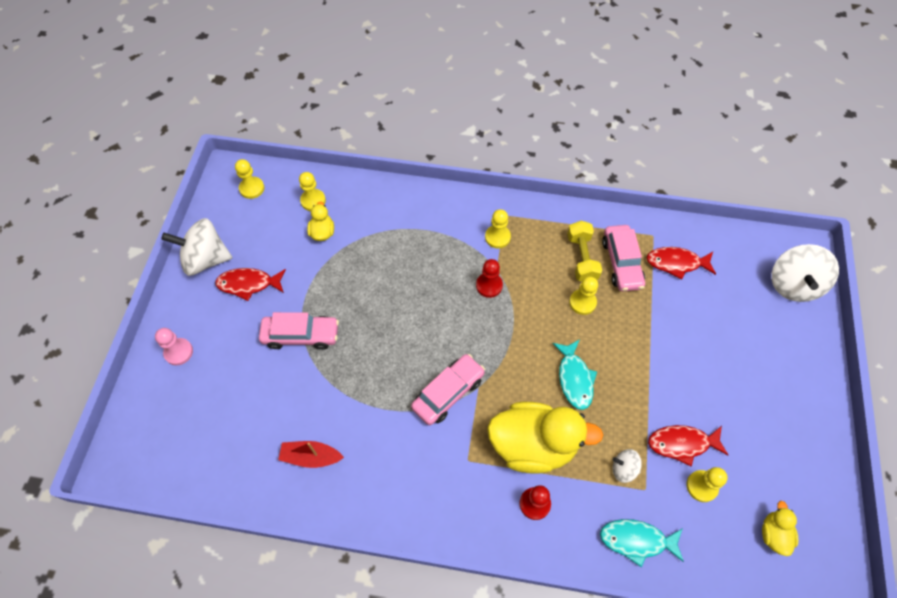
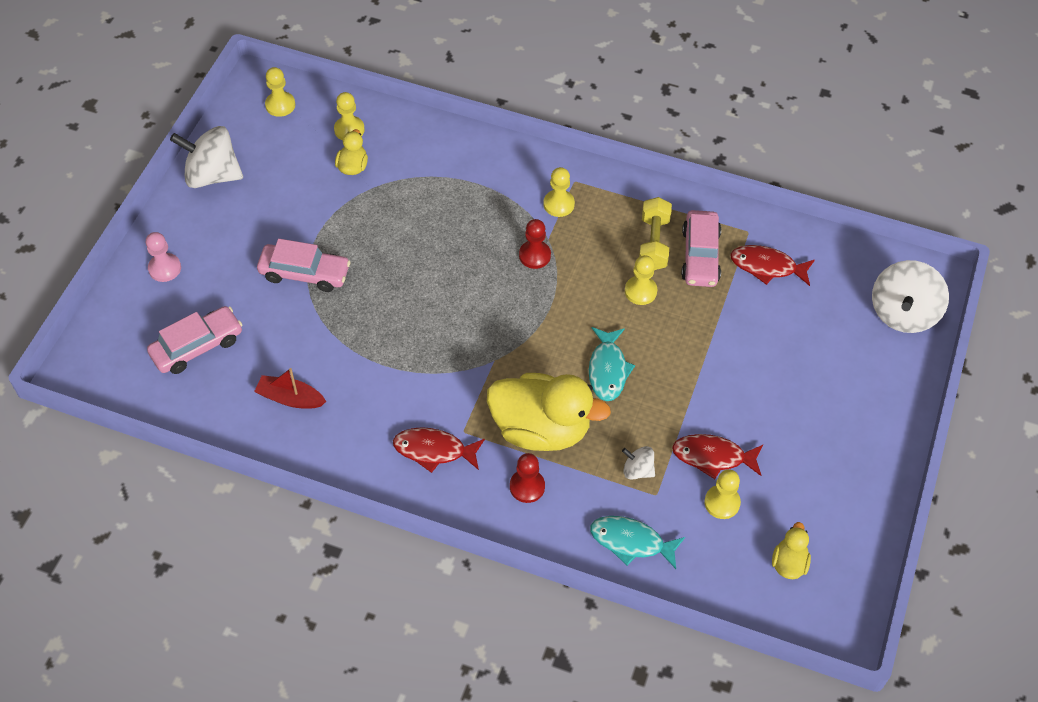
camera: 10 degrees right, 5 degrees down
(248, 284) = (256, 210): red fish -> red fish (434, 450)
(448, 393) = (458, 360): pink car -> pink car (197, 346)

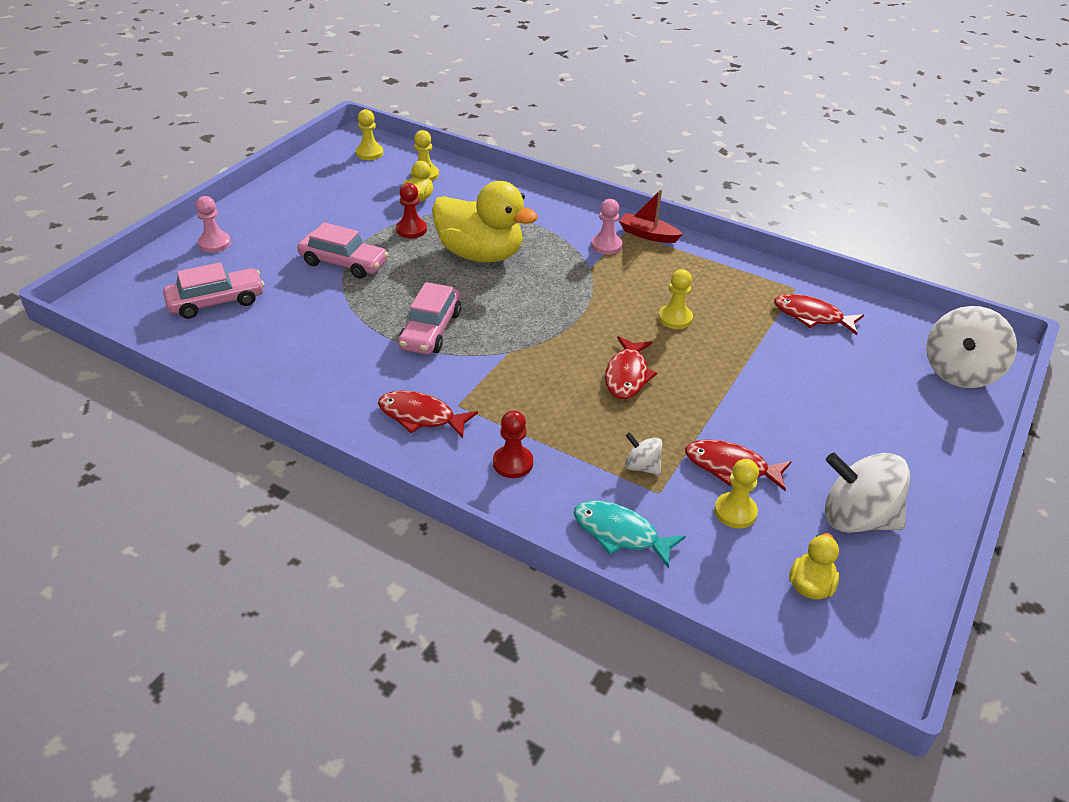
camera: 10 degrees right, 15 degrees down
(212, 175) = (289, 189): white spinning top -> white spinning top (857, 518)
(290, 398) = (289, 353): red boat -> red boat (648, 235)
(534, 255) = (573, 278): red pawn -> red pawn (411, 230)
(541, 429) = (542, 414): yellow duck -> yellow duck (481, 254)
(558, 204) = (606, 245): yellow pawn -> pink pawn
(608, 370) = (627, 375): turquoise fish -> red fish
(653, 243) = (695, 284): yellow dumbbell -> none
(700, 256) = (742, 299): pink car -> pink car (431, 330)

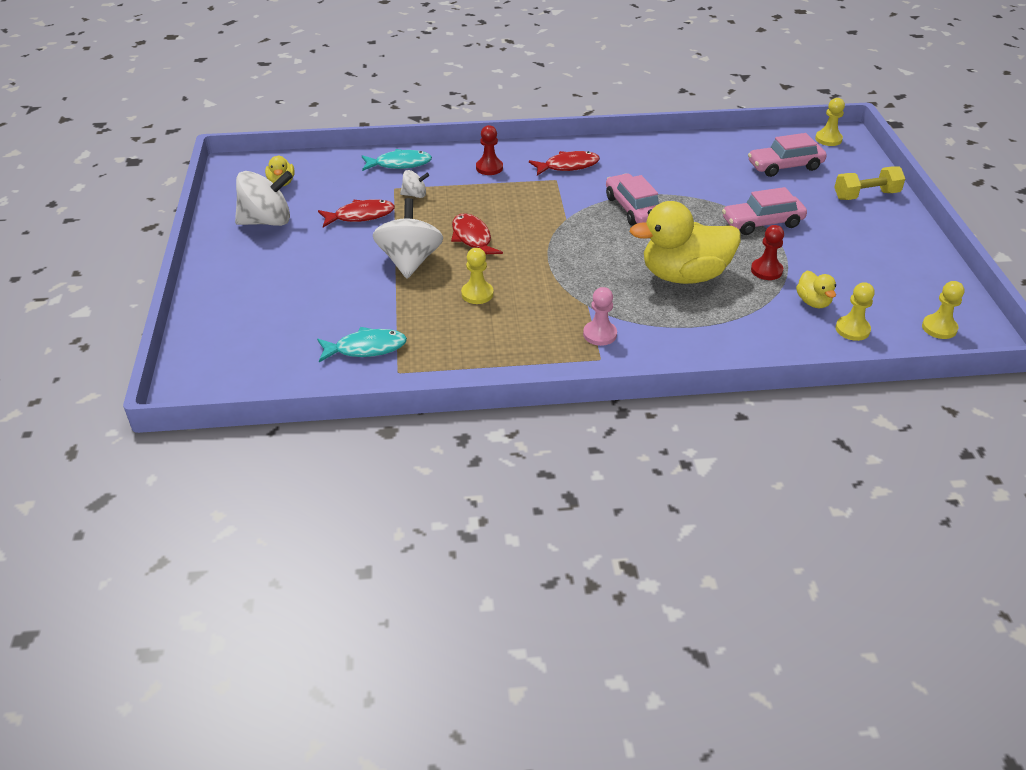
camera: 145 degrees right, 0 degrees up
(214, 243) = (866, 195): pink pawn -> yellow dumbbell
(216, 302) = (785, 166): pink car -> pink car turned 45 degrees clockwise
(648, 235) = (577, 365): red boat -> none
(735, 512) = (343, 196): yellow pawn -> yellow pawn (828, 139)
(812, 316) = (366, 348): red fish -> turquoise fish
(959, 372) = (216, 352): white spinning top -> white spinning top (410, 261)

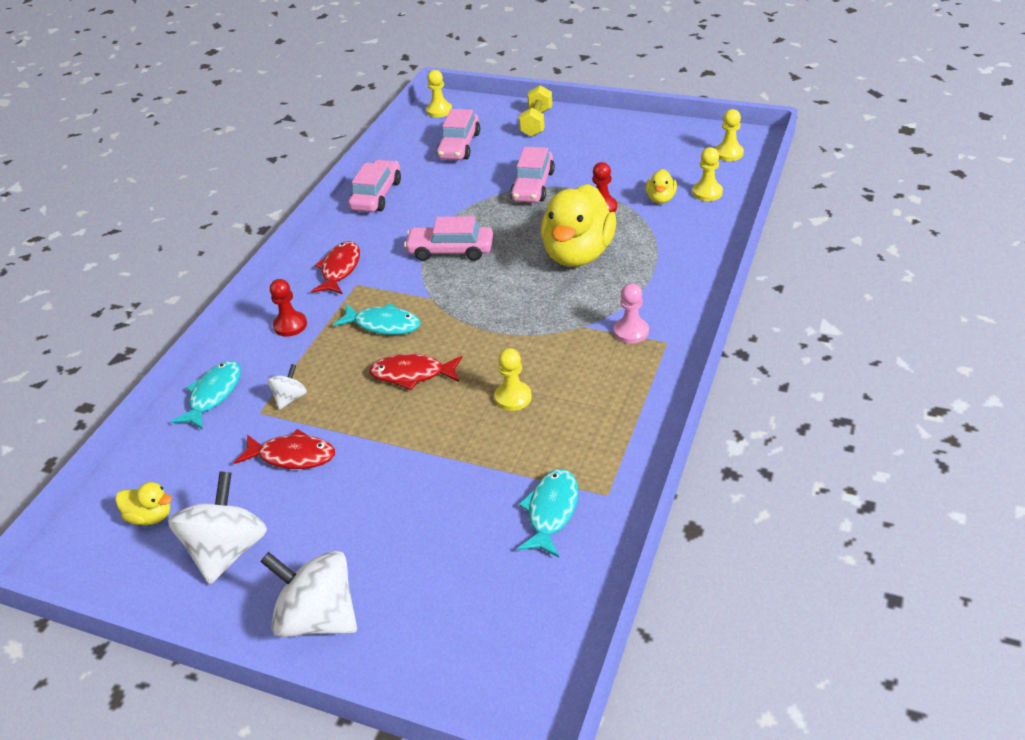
camera: 60 degrees left, 0 degrees up
(360, 216) = (292, 456): red fish -> red fish turned 90 degrees clockwise
(410, 261) = (416, 435): white spinning top -> white spinning top (318, 617)
(519, 207) = (383, 324): none -> turquoise fish
(675, 150) = (377, 195): none -> pink car
(813, 302) = (660, 199): yellow duck -> yellow duck turned 90 degrees clockwise

